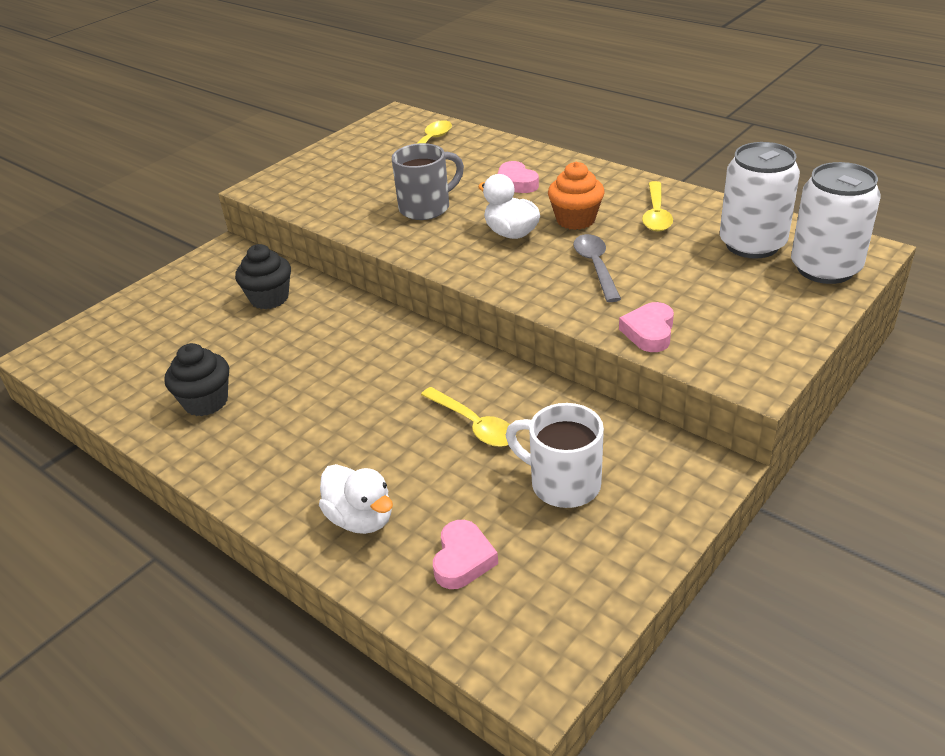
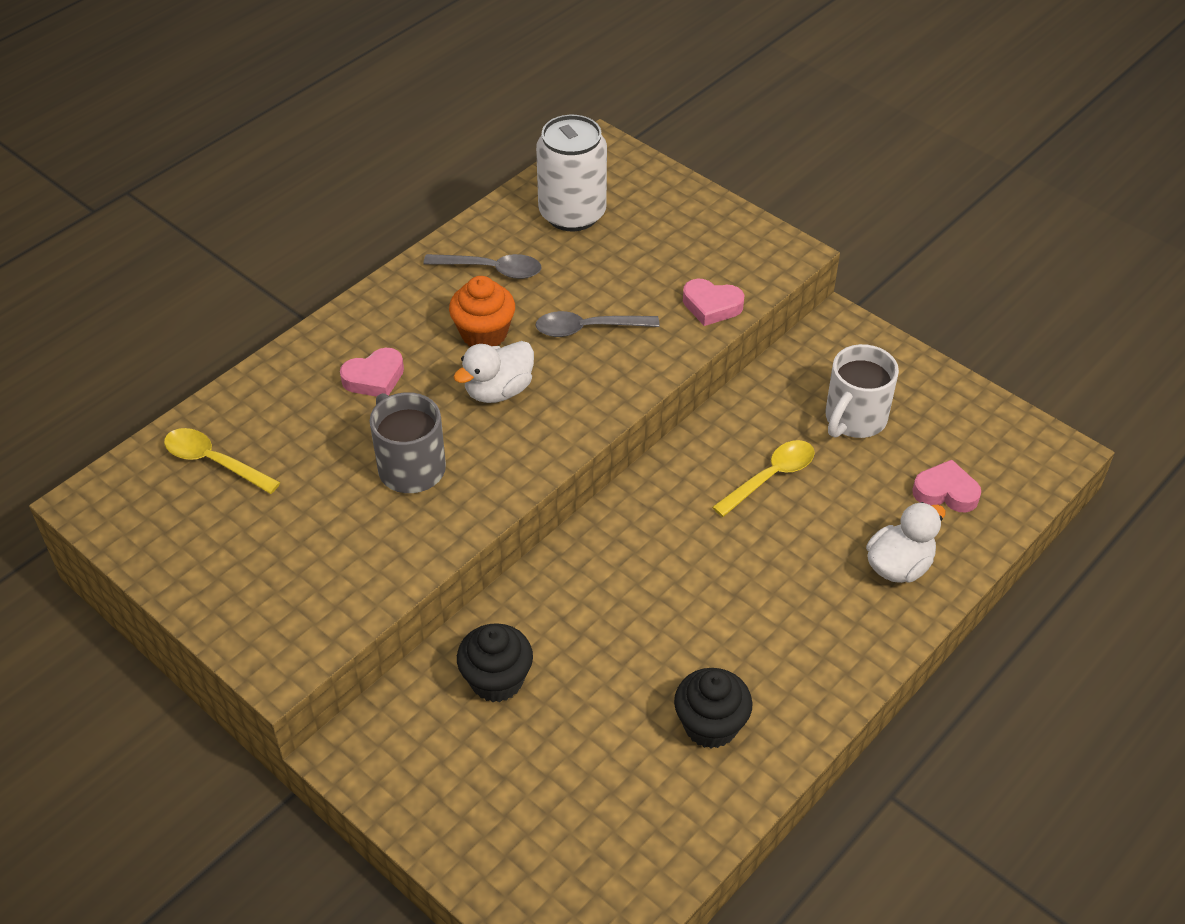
camera: 90 degrees left, 10 degrees up
(656, 214) = (491, 270): yellow spoon -> grey spoon
(825, 268) = (626, 178): white can -> none

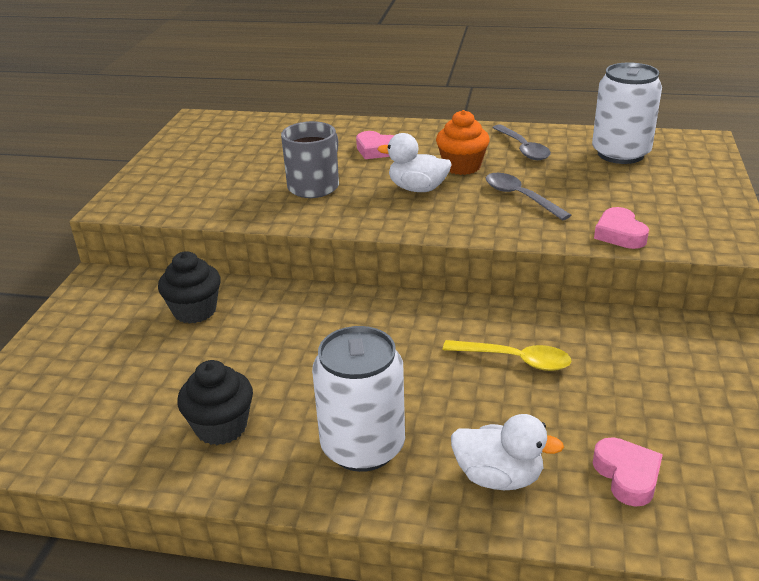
camera: 60 degrees right, 15 degrees down
(214, 462) = (257, 135): yellow spoon -> none
(807, 634) = (363, 447): none -> white can
(854, 419) = (640, 381): white mug -> none

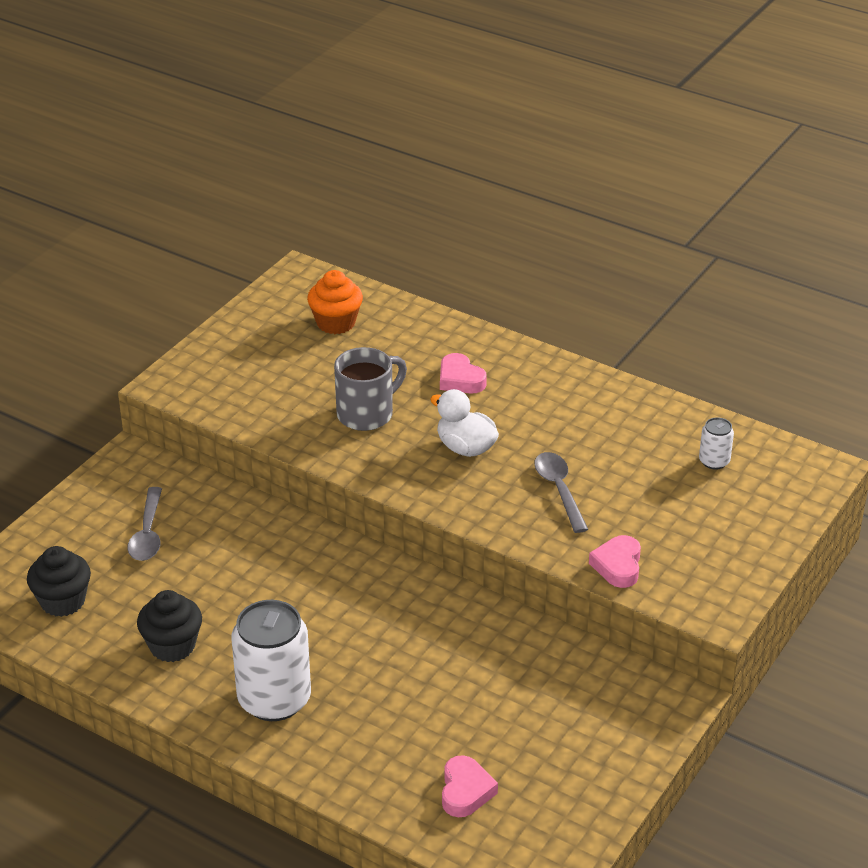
camera: 20 degrees right, 5 degrees up
(195, 311) = (202, 521): black cupcake -> black cupcake (63, 601)
(462, 166) = (532, 430): orange cupcake -> orange cupcake (336, 323)
(498, 477) = (364, 759): white duck -> none
(515, 360) = (453, 662): yellow spoon -> none
(523, 148) = (615, 422): grey spoon -> grey spoon (148, 533)
(620, 154) = (714, 461): white can -> white can, size x0.47

